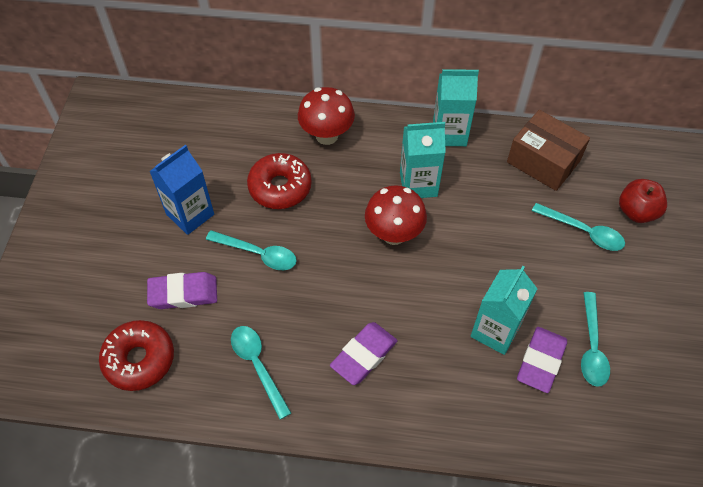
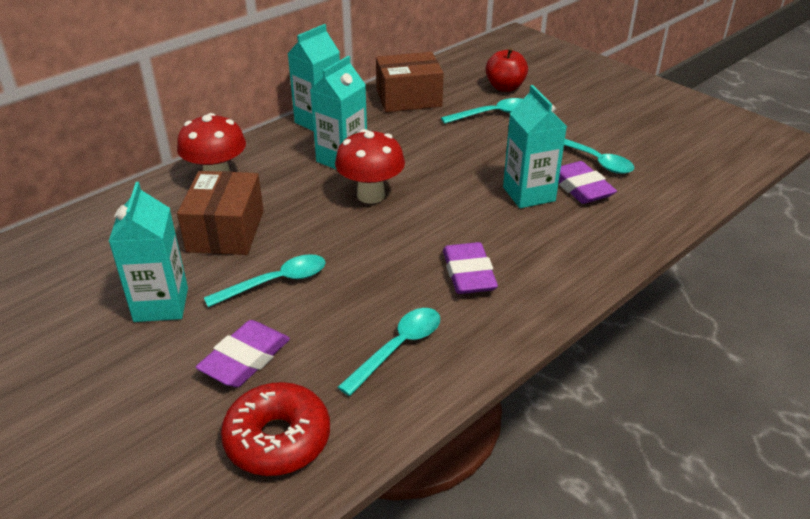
camera: 50 degrees left, 20 degrees down
(190, 214) = (161, 304): blue carton -> turquoise carton
(257, 366) = (398, 348): turquoise spoon -> turquoise spoon turned 120 degrees clockwise
(280, 187) = (225, 231): red donut -> brown box

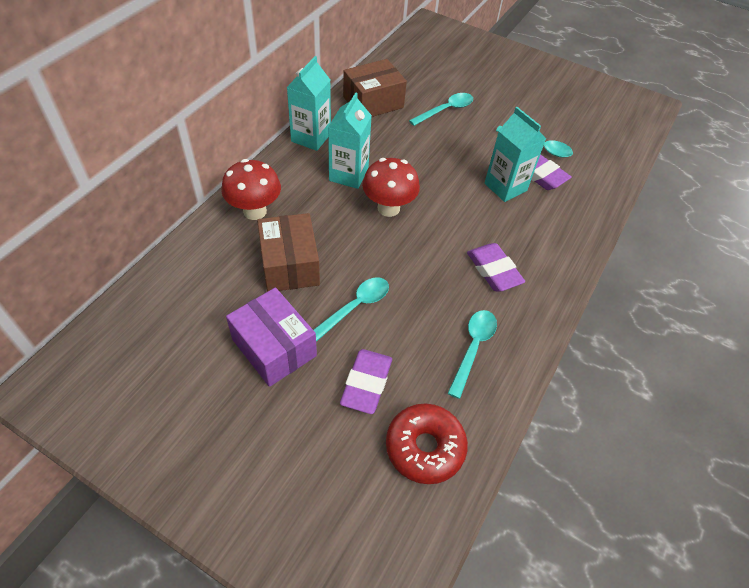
camera: 20 degrees left, 15 degrees up
(161, 304) = (274, 347): turquoise carton -> purple box
(505, 87) = (444, 80): red apple -> none

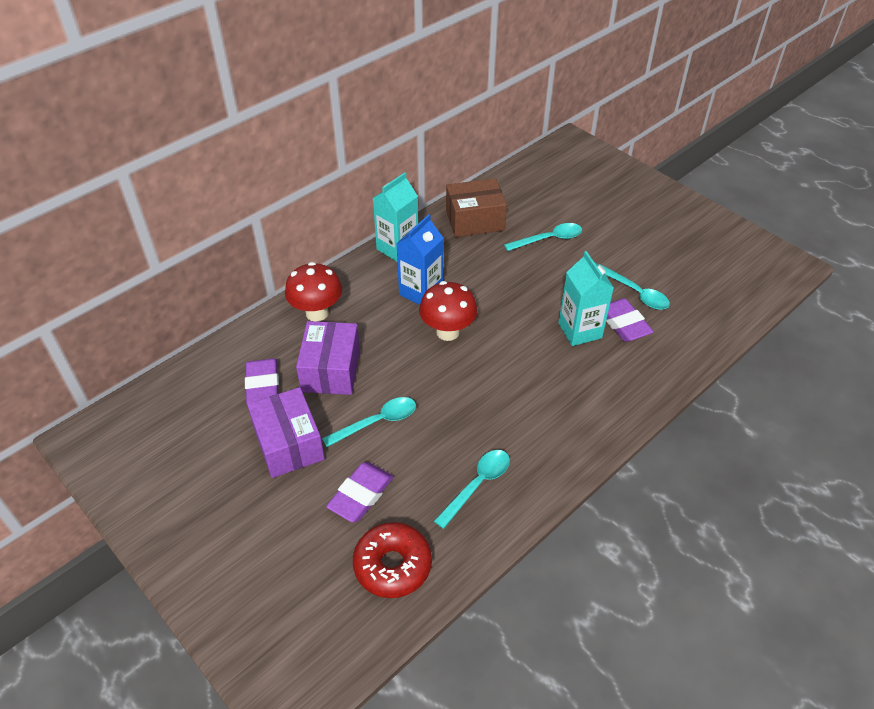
camera: 20 degrees right, 5 degrees down
(289, 265) = (331, 370): brown box -> purple box
(348, 175) = (421, 292): turquoise carton -> blue carton
(493, 270) = (530, 413): purple eraser -> purple eraser (263, 385)

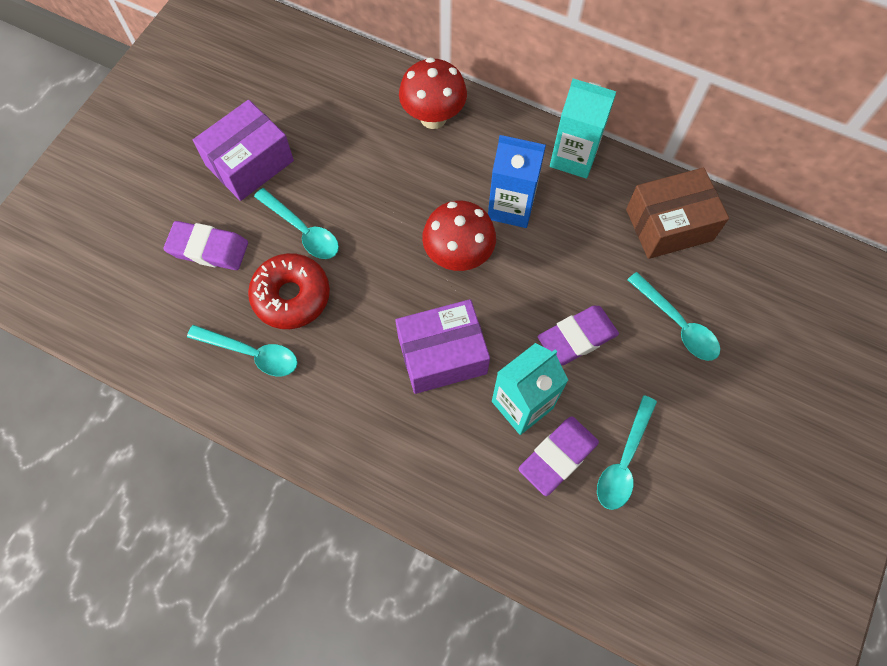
camera: 70 degrees right, 20 degrees up
(263, 385) = (315, 111): purple eraser -> purple eraser (577, 337)
(331, 370) = (357, 162): purple box -> purple box (442, 355)
(392, 565) = (136, 305): red donut -> red donut (291, 296)
(475, 220) = (669, 225): brown box -> brown box turned 75 degrees counterclockwise

